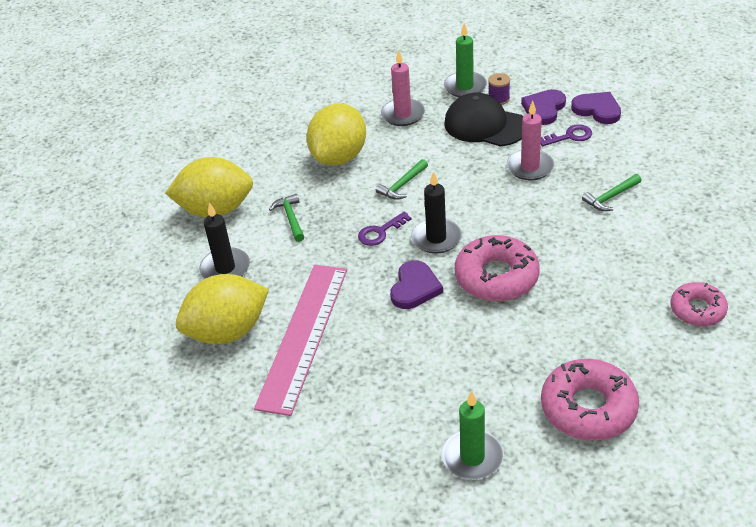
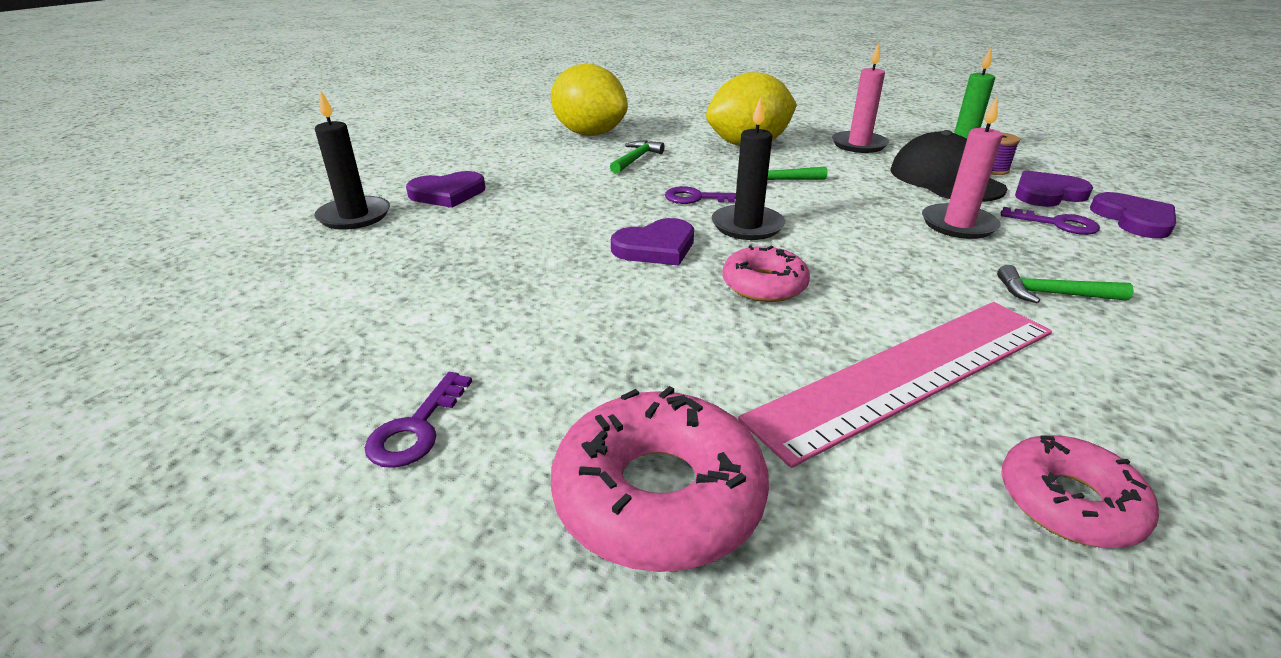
camera: 40 degrees right, 10 degrees down
(225, 268) = (527, 162): black candle -> black candle (354, 216)
(227, 332) = (447, 193): yellow lemon -> purple heart
(303, 336) = (492, 225): pink ruler -> pink ruler (908, 373)
(472, 457) = (416, 428): green candle -> purple key
(496, 277) = (764, 285): pink donut -> pink donut, size x0.62

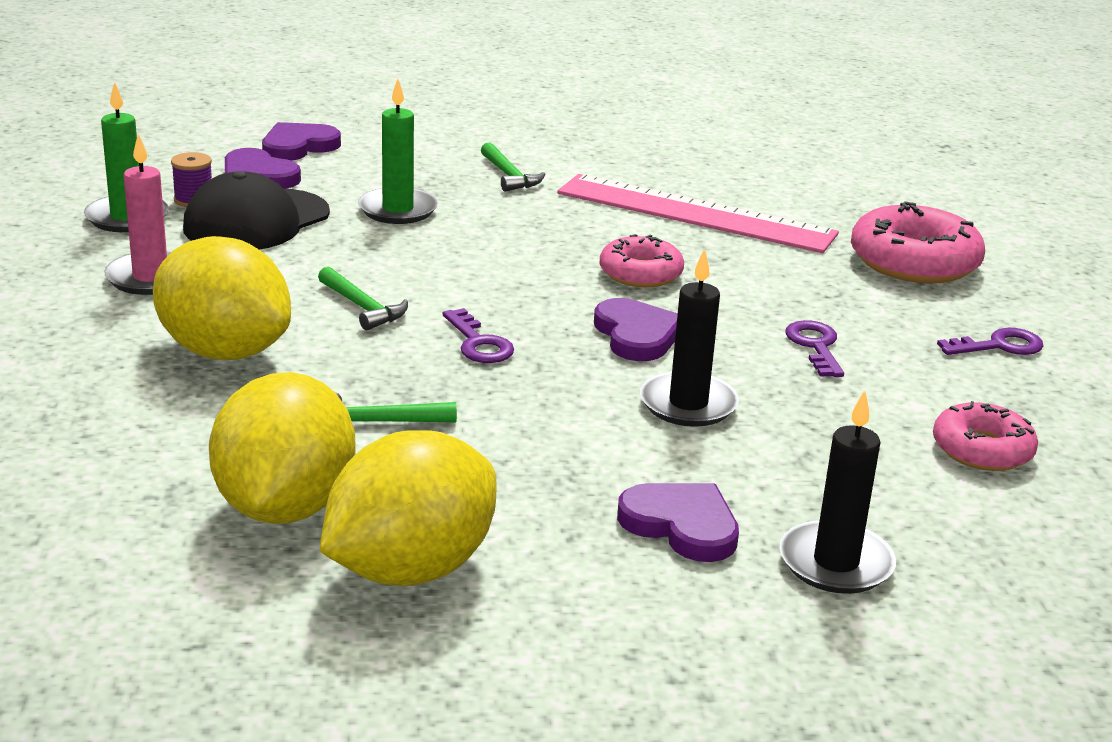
camera: 125 degrees left, 5 degrees down
(514, 143) = (410, 569): none -> yellow lemon
(656, 247) = (637, 335): purple heart -> purple heart turned 45 degrees clockwise
(747, 226) = (524, 301): black candle -> black candle (688, 404)
(958, 225) = (398, 210): pink candle -> green candle
(1056, 224) = (346, 173): purple key -> purple key (815, 346)
(1068, 502) = (755, 175): pink donut -> pink donut (982, 449)

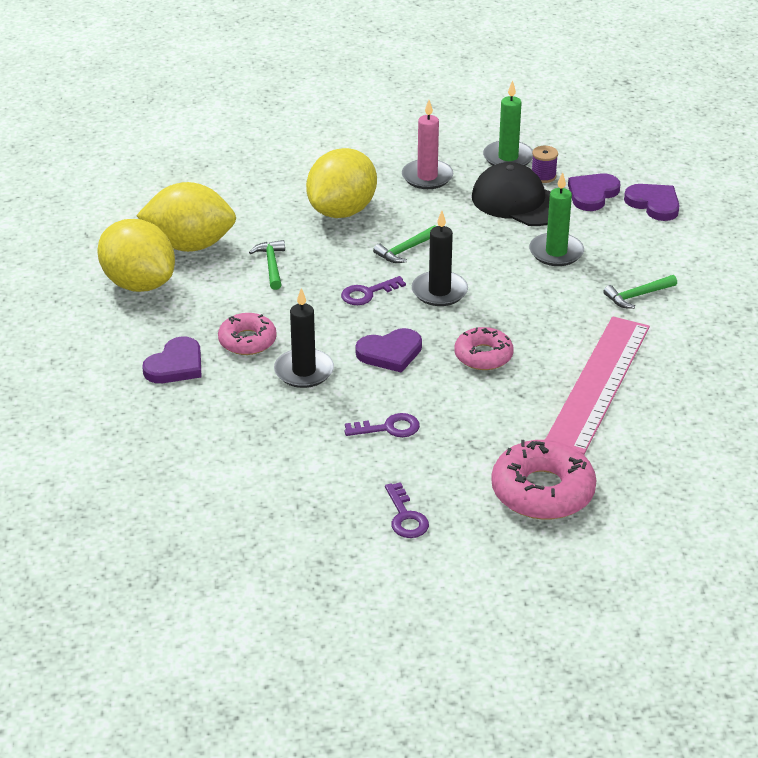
camera: 90 degrees right, 10 degrees up
(836, 563) = (141, 416): black candle -> black candle (439, 291)
(982, 449) = (261, 487): pink donut -> pink donut (247, 341)

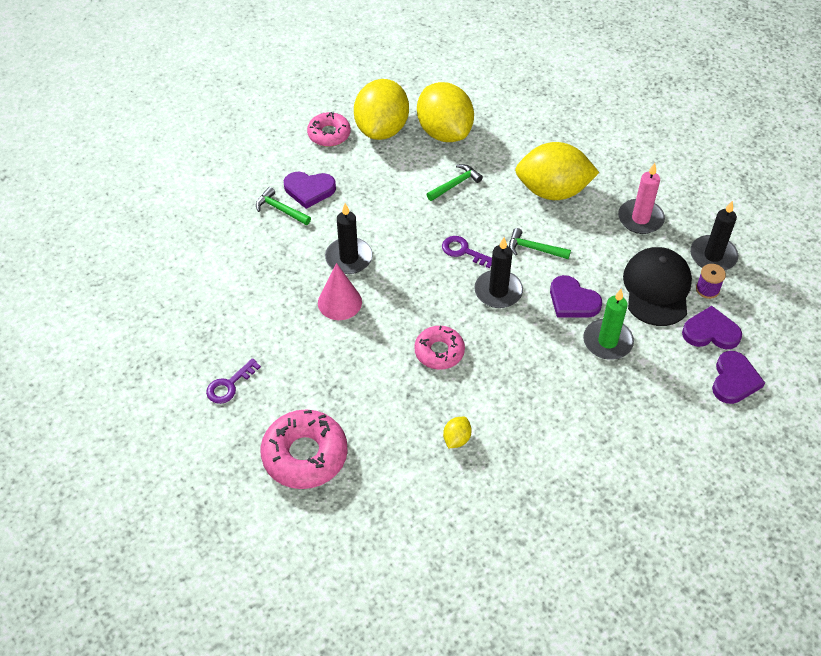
camera: 60 degrees right, 15 degrees up
(247, 341) = (361, 213): pink donut -> pink donut (329, 134)
(360, 398) = (339, 302): none -> pink cone
(388, 428) = (318, 333): purple key -> none
(390, 353) = (403, 296): purple heart -> purple heart (573, 301)
(508, 158) = (713, 256): green candle -> black candle
(598, 383) = (456, 439): pink ruler -> yellow lemon
(637, 296) = (592, 420): green hammer -> green hammer (280, 209)

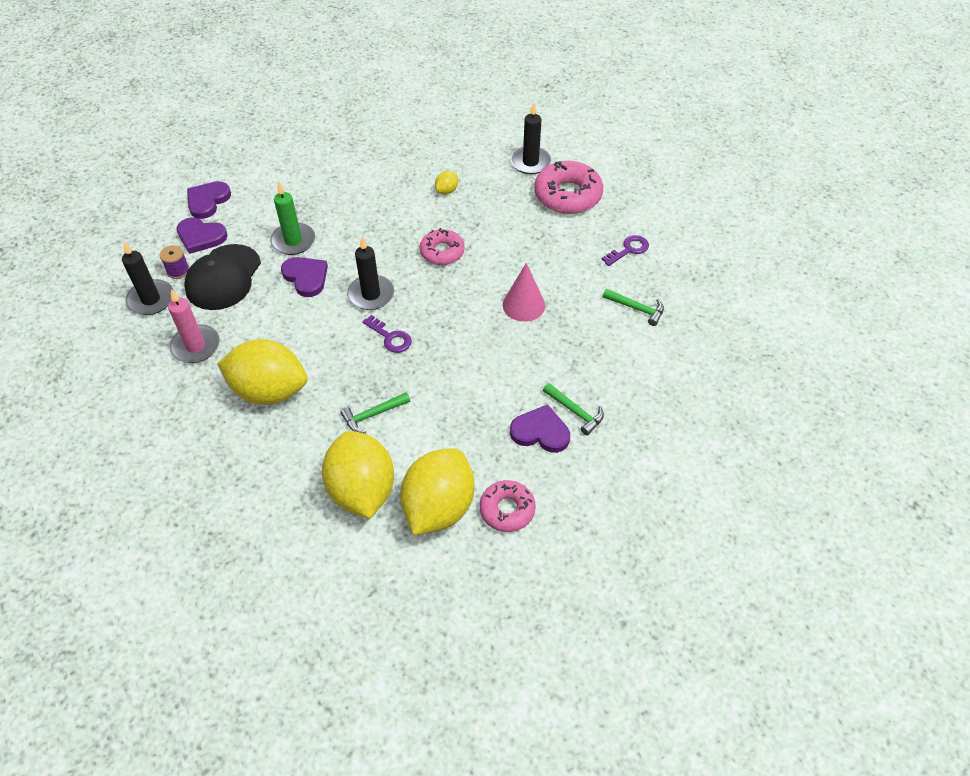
camera: 170 degrees left, 0 degrees up
(349, 258) = (508, 346): black candle -> black candle (530, 162)
(534, 249) = (319, 330): green hammer -> green hammer (636, 309)

